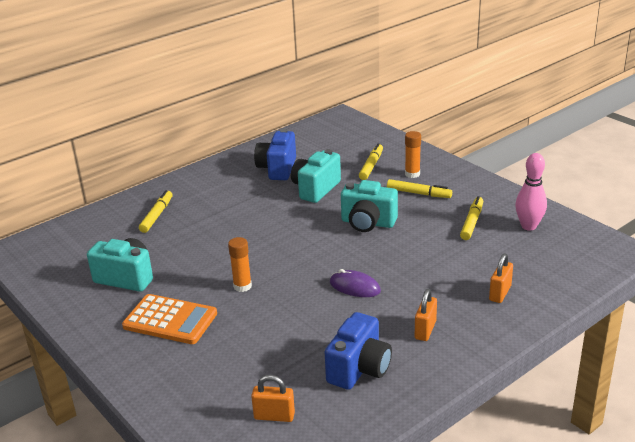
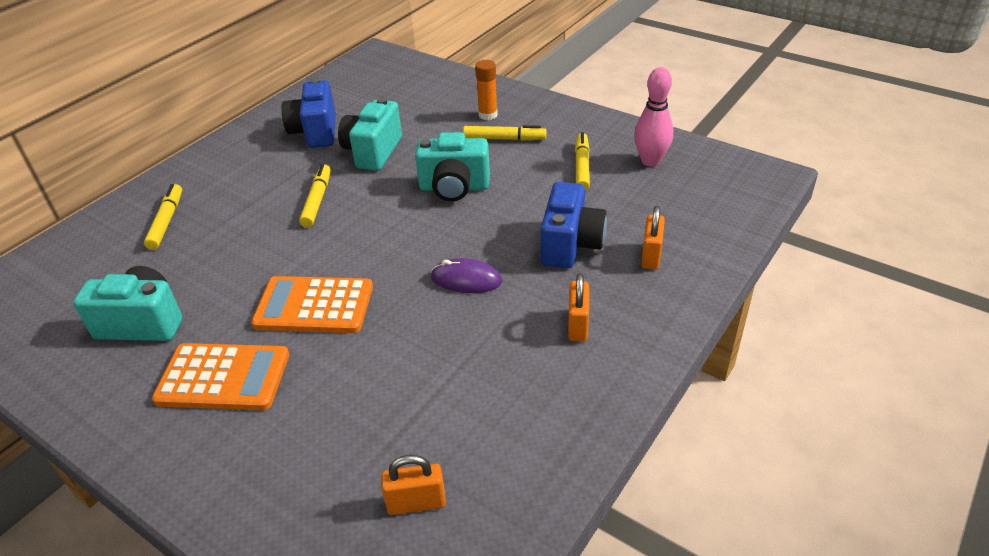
camera: 15 degrees left, 10 degrees up
(242, 286) = (314, 306): orange glue stick -> orange calculator
(359, 369) = (511, 401): blue camera -> blue camera (570, 245)
(371, 166) = (434, 111): yellow marker -> yellow marker (317, 200)

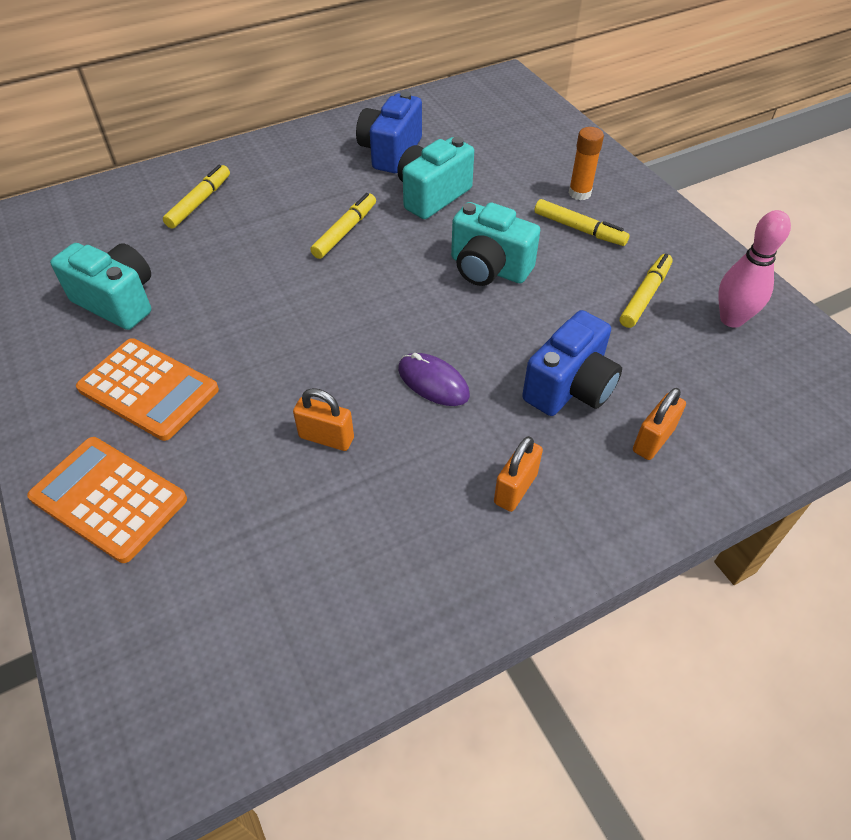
camera: 25 degrees right, 10 degrees up
(314, 306) = (271, 348): orange calculator -> orange calculator (109, 498)
(416, 503) = (231, 609): orange padlock -> orange padlock (326, 438)

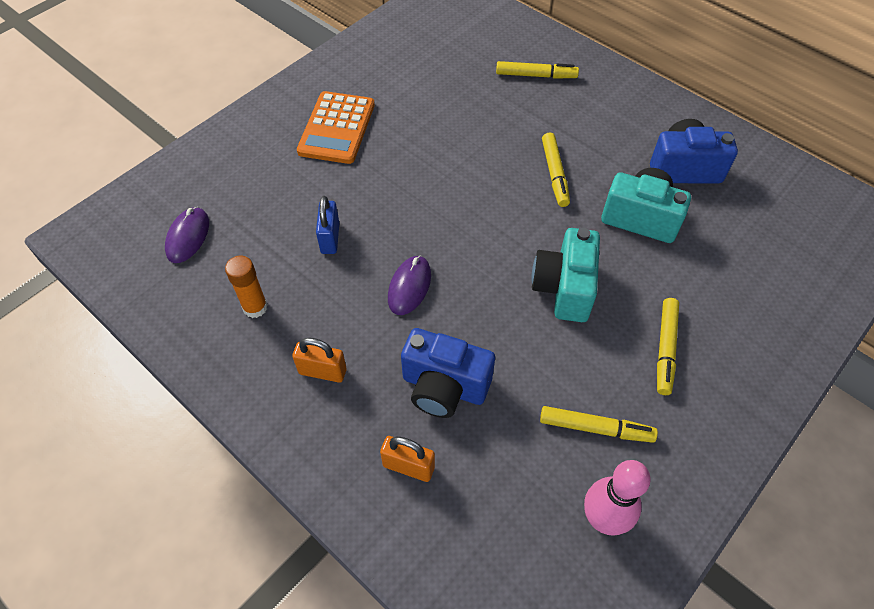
camera: 70 degrees right, 5 degrees up
(109, 498) = (245, 148): orange calculator -> none
(118, 301) = (408, 79): turquoise camera -> none
(233, 601) = (188, 237): none -> purple mouse
(326, 438) = (330, 238): orange padlock -> blue padlock
(345, 231) = (554, 174): yellow marker -> yellow marker turned 75 degrees clockwise
(579, 193) = (725, 337): orange glue stick -> orange glue stick (255, 307)

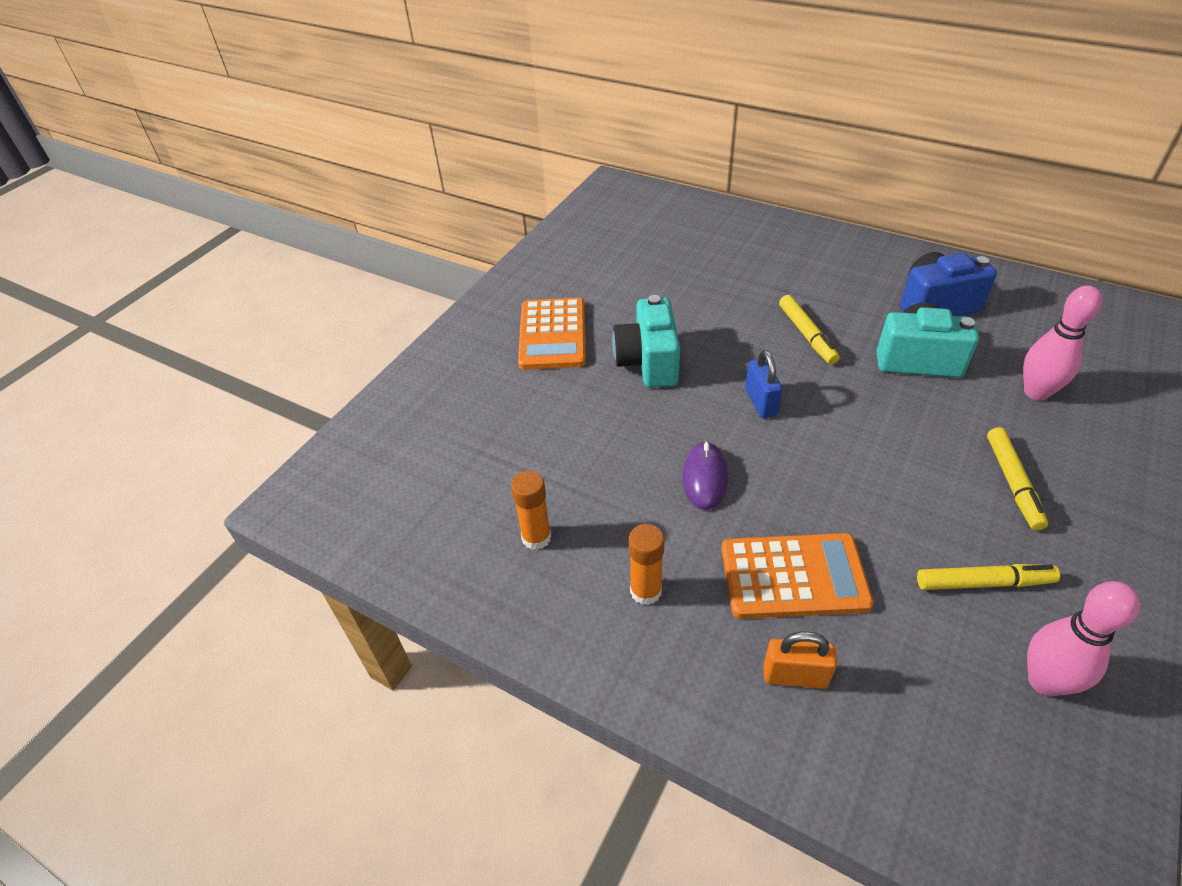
camera: 10 degrees left, 10 degrees down
(188, 237) = (426, 477): purple mouse -> none
(322, 371) = (645, 591): orange padlock -> orange glue stick
(330, 238) = (592, 446): blue padlock -> blue padlock (760, 402)
(444, 387) = (793, 576): blue camera -> orange calculator
(536, 75) = (741, 248): yellow marker -> none
(564, 288) = (874, 444): turquoise camera -> turquoise camera (648, 362)
(730, 271) = (1036, 392): none -> pink bowling pin

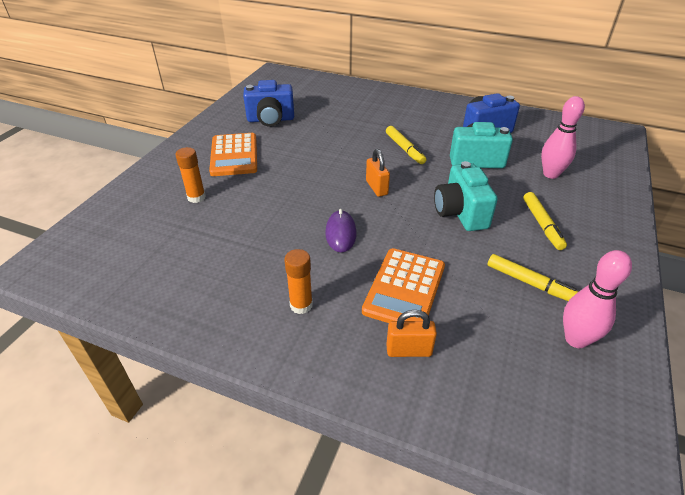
camera: 10 degrees left, 5 degrees down
(536, 537) = (221, 277): orange glue stick -> orange glue stick (196, 197)
(606, 273) = (270, 120): none -> blue camera
(648, 362) = (300, 168): turquoise camera -> turquoise camera (460, 213)
(760, 402) = (376, 188): blue padlock -> orange padlock
(793, 576) = (404, 289): orange calculator -> orange calculator turned 120 degrees clockwise
(983, 583) = (530, 283): yellow marker -> yellow marker turned 45 degrees clockwise

